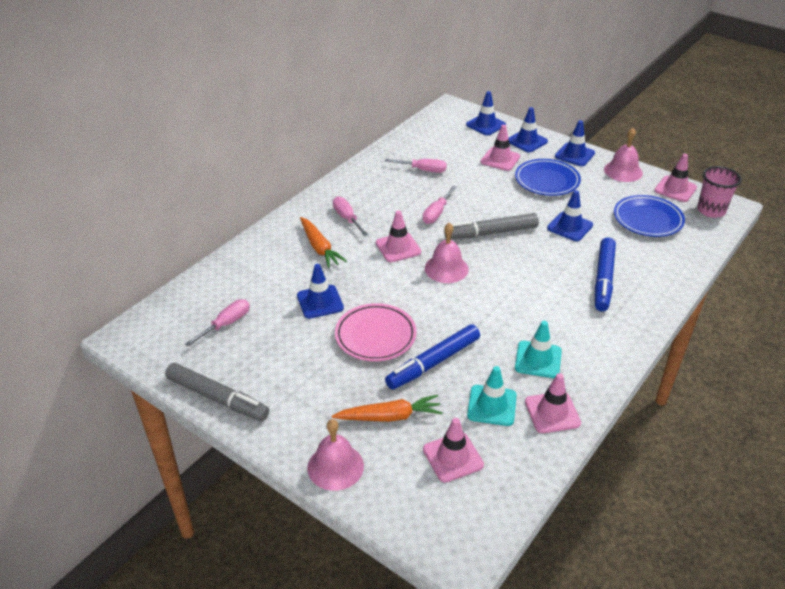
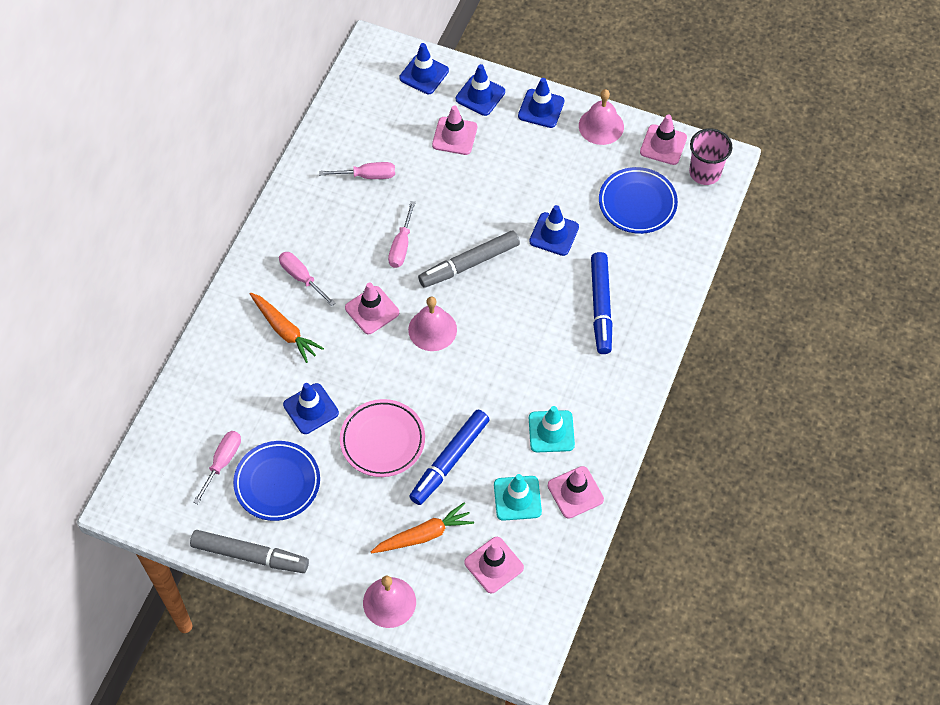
camera: 15 degrees left, 20 degrees up
(547, 181) = (516, 163): blue plate -> blue plate (277, 483)

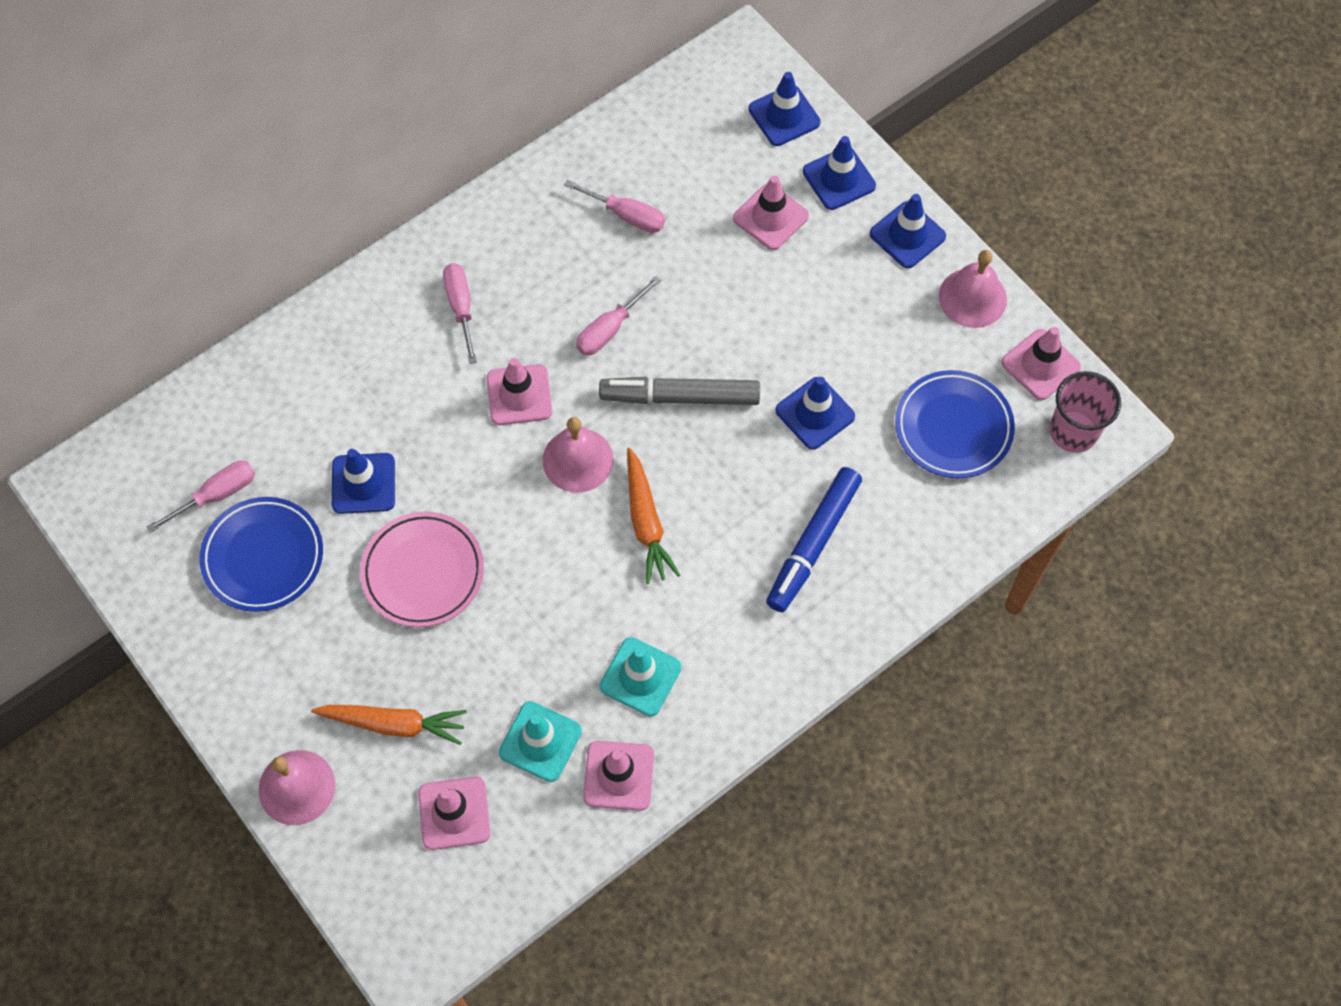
camera: 30 degrees right, 5 degrees up
(250, 555) = (173, 632): grey marker -> none
(285, 330) = (397, 365): orange carrot -> orange carrot (646, 522)
(449, 460) = (487, 644): blue marker -> none

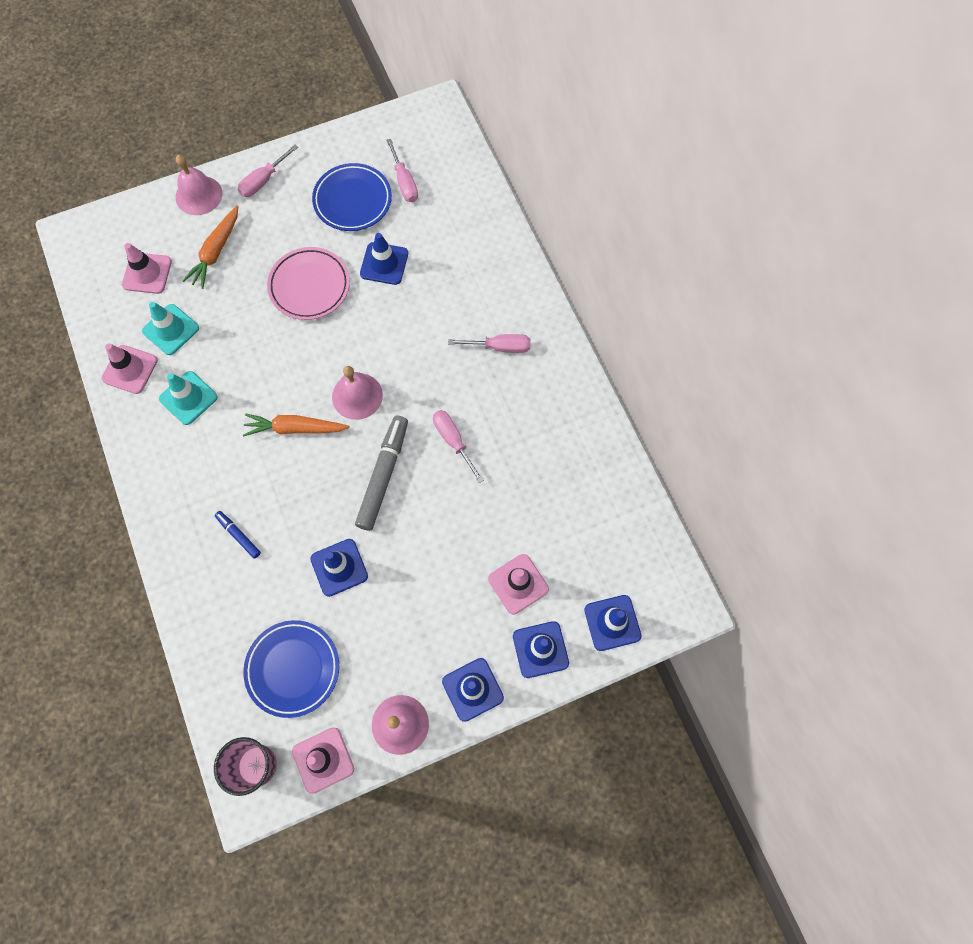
camera: 105 degrees right, 5 degrees up
(519, 395) = (419, 370): pink traffic cone -> none
(626, 215) = (547, 476): pink screwdriver -> pink screwdriver (263, 180)
(813, 544) = (238, 535): blue marker -> blue marker, size x0.50

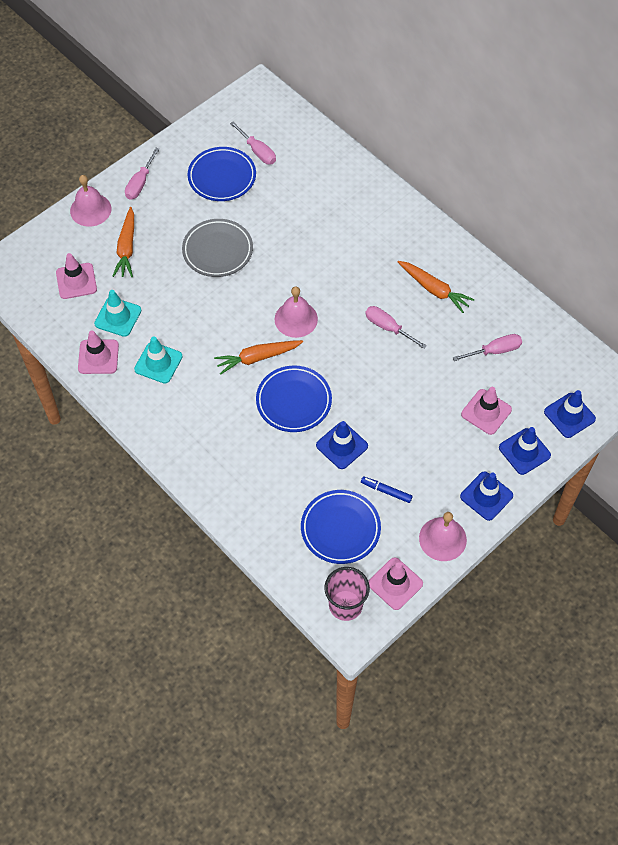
camera: 20 degrees left, 10 degrees down
(238, 535) = (250, 449): blue marker -> blue marker (386, 491)
(309, 286) = (217, 251): pink plate -> grey plate
(311, 494) = (294, 401): none -> blue plate
(384, 263) = (270, 216): blue traffic cone -> none
(384, 475) = (345, 369): grey marker -> none
(499, 347) = (392, 249): pink screwdriver -> pink screwdriver (494, 351)
(525, 411) = (434, 289): none -> orange carrot

